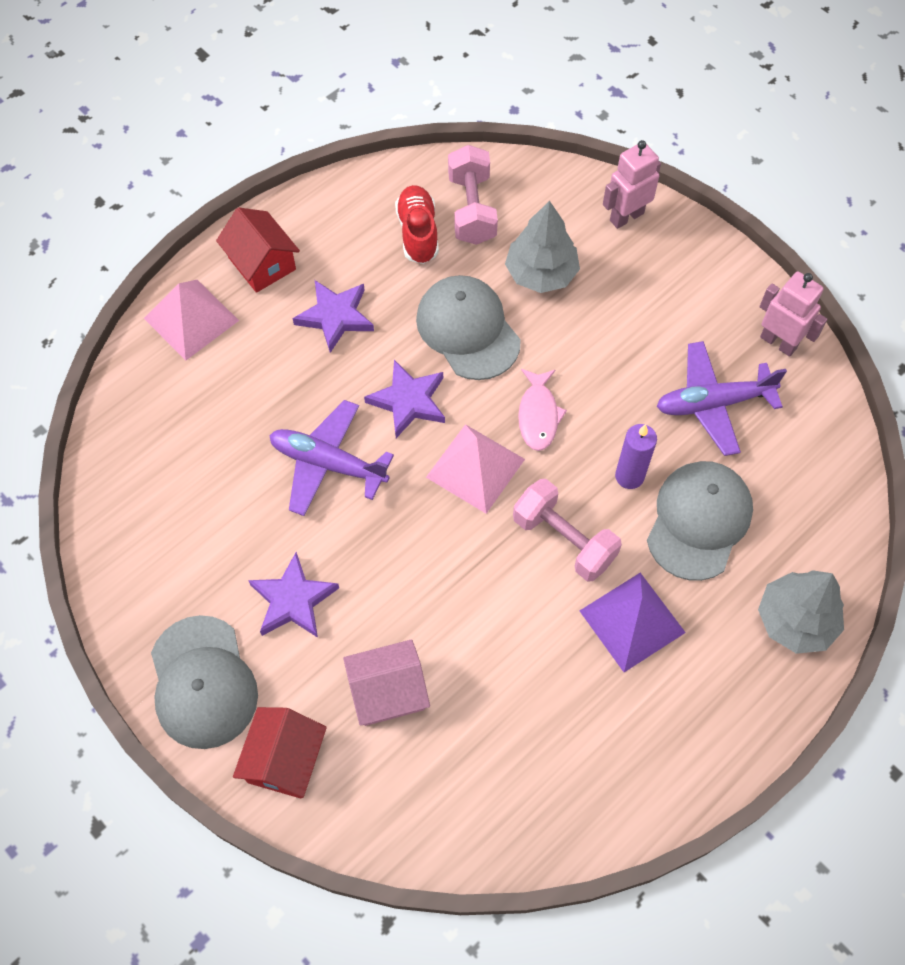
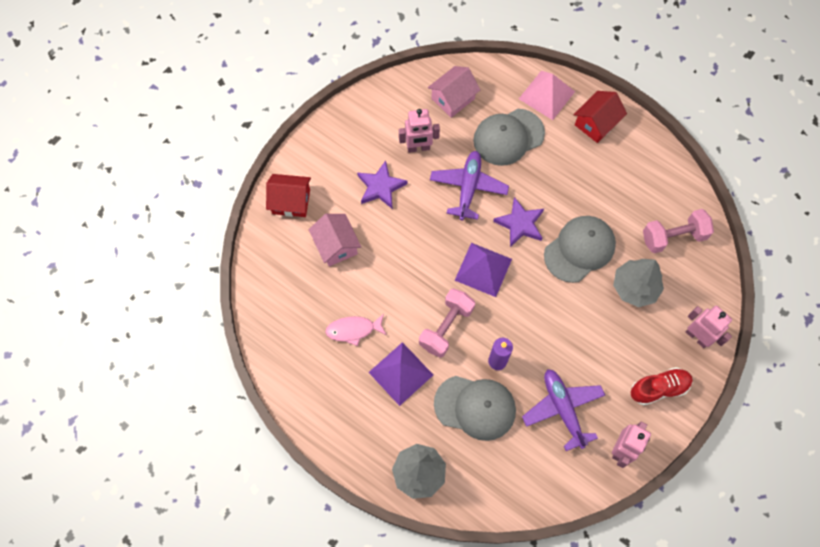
camera: 80 degrees right, 5 degrees up
(155, 457) = (453, 99): none -> pink house
(203, 682) = (327, 153): grey cap -> grey cap (508, 137)
(234, 527) = (418, 148): none -> pink robot
(335, 316) = (569, 172): purple star -> none
(418, 233) = (644, 207): red shoe -> red shoe (659, 388)
(475, 468) = (483, 269): pink pyramid -> purple pyramid
(538, 415) = (528, 300): pink fish -> pink fish (353, 330)

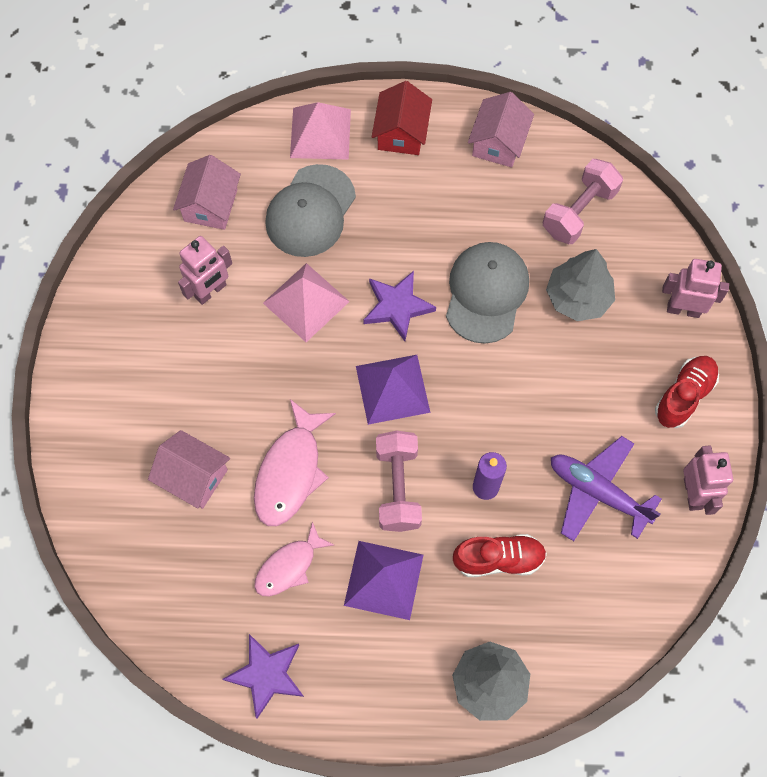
camera: 35 degrees left, 0 degrees up
(291, 201) = (96, 459): red house -> none
(381, 187) = (198, 368): purple star -> purple star (266, 675)
(391, 278) = (290, 472): none -> pink fish
(468, 188) = (306, 302): purple plane -> pink pyramid
(475, 407) = (498, 559): grey cap -> red shoe
(652, 165) = (498, 142): none -> pink house

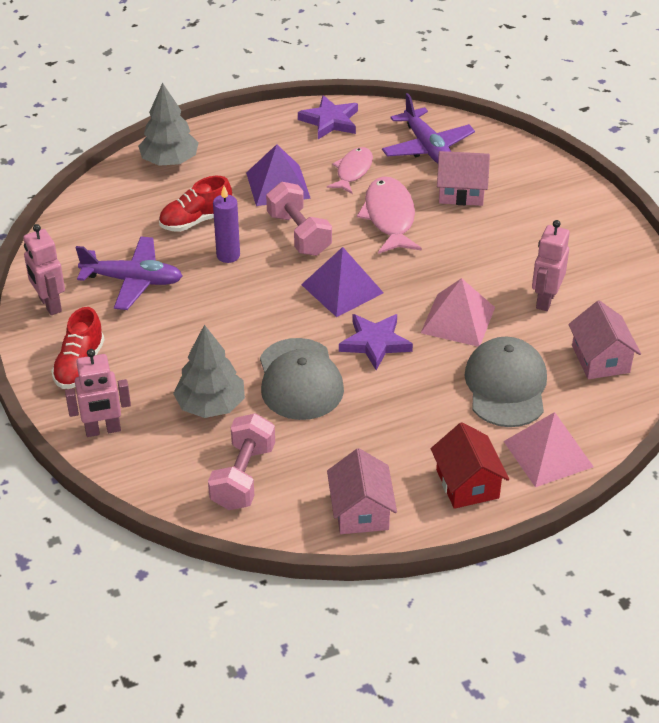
camera: 155 degrees right, 25 degrees down
(183, 570) = (427, 147): none -> purple plane

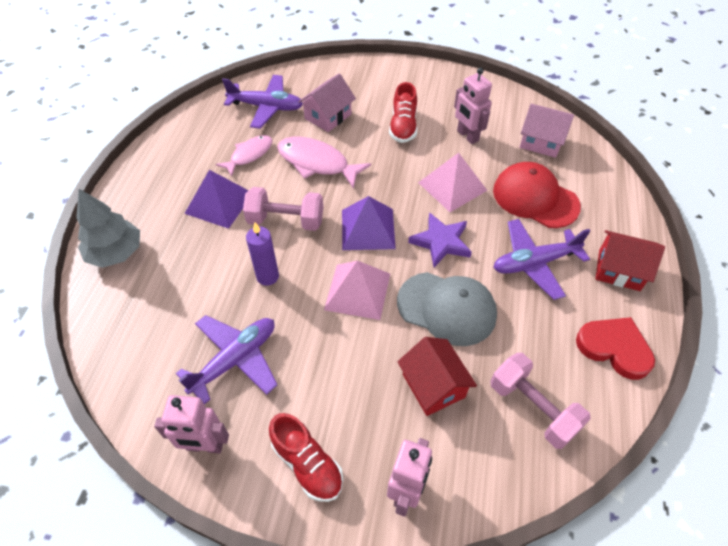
camera: 55 degrees left, 10 degrees up
(195, 220) = (205, 275): red shoe -> red shoe (403, 126)
(211, 405) = (433, 385): grey tree -> red house
(330, 121) = (183, 137): purple star -> none
(353, 171) = (249, 155): pink fish -> pink fish turned 75 degrees clockwise
(361, 511) = (614, 348): pink house -> red heart
(414, 418) = (534, 263): none -> purple plane
(506, 386) = (535, 198): grey cap -> red cap
(548, 453) = (613, 213): pink pyramid -> pink pyramid (357, 291)

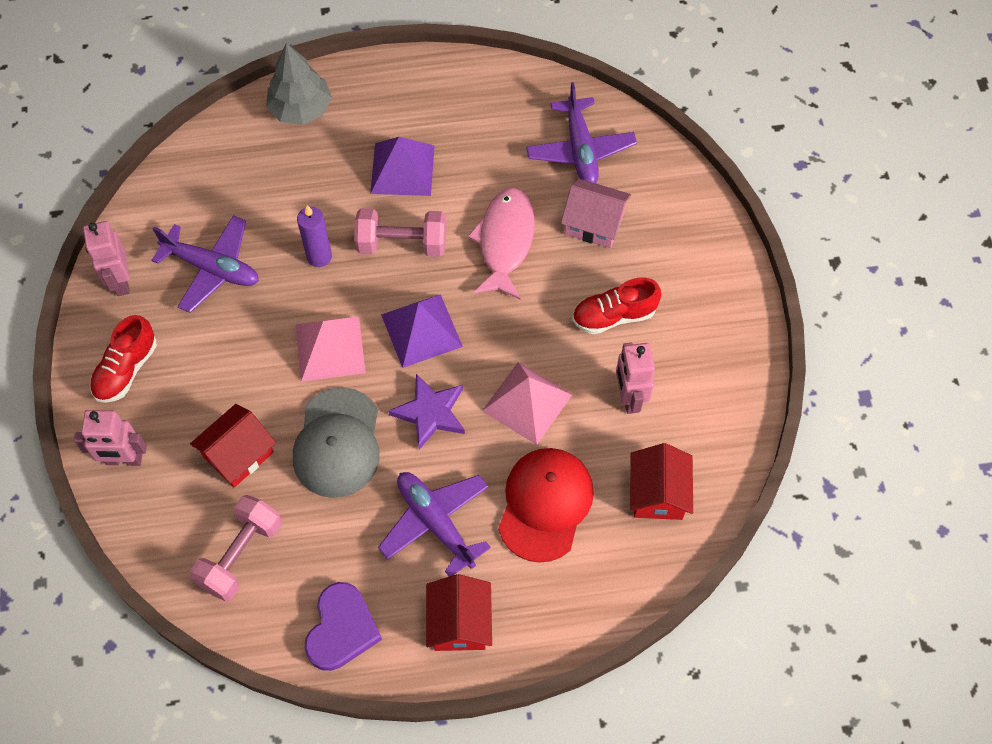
camera: 70 degrees right, 10 degrees up
(249, 155) = (488, 166): pink fish -> none
(286, 221) = (402, 244): pink dumbbell -> pink dumbbell turned 75 degrees counterclockwise
(467, 136) = (629, 397): pink robot -> pink robot turned 45 degrees counterclockwise
(541, 142) = (658, 493): pink house -> red house
(614, 348) = (341, 629): red heart -> purple heart

